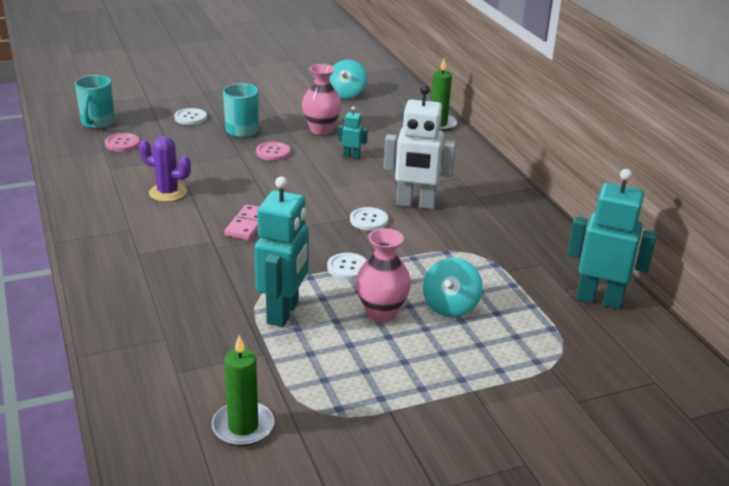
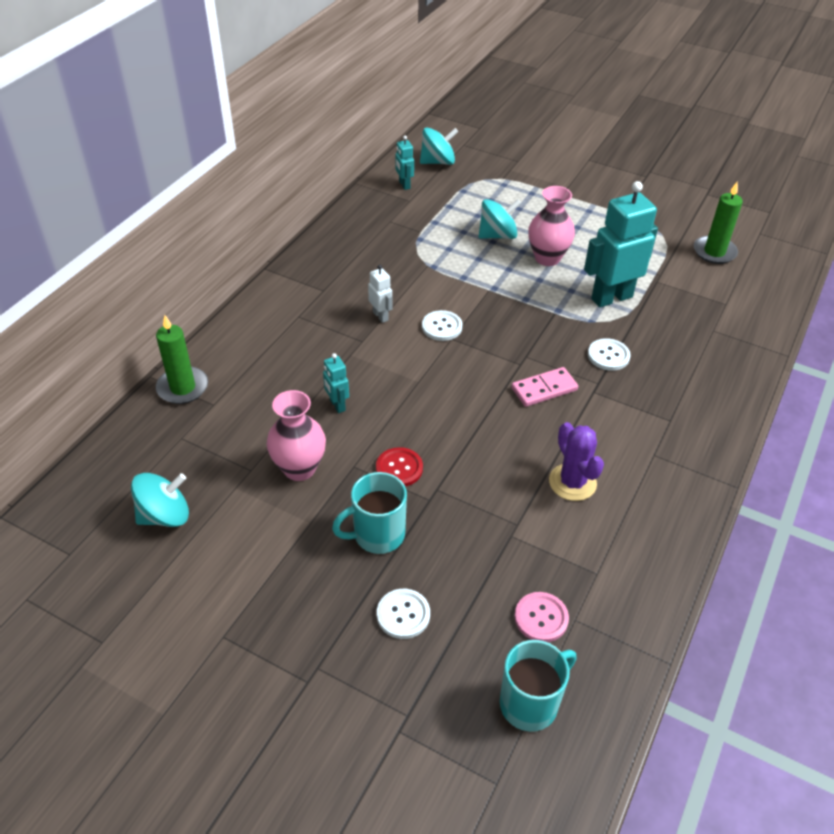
camera: 130 degrees left, 15 degrees up
(273, 152) = (399, 468): pink button -> red button
(347, 267) = (521, 300): white button -> white button (608, 356)
(415, 204) = (381, 316): white robot -> white robot, size x0.47
(599, 299) = (404, 185): turquoise robot -> turquoise robot, size x0.47
(628, 343) = (438, 162): none -> turquoise spinning top

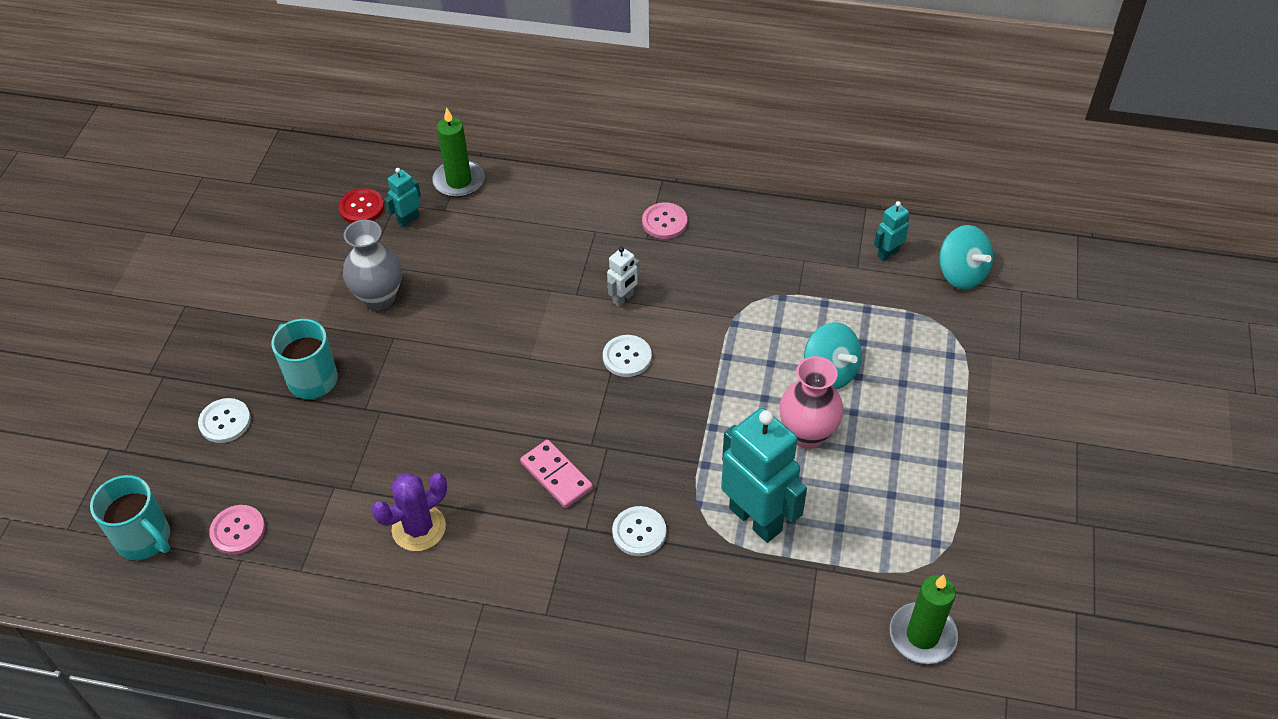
camera: 75 degrees right, 5 degrees up
(165, 515) = (302, 225): turquoise spinning top -> none
(299, 468) = (379, 298): pink vase -> grey vase
(311, 277) = (664, 222): none -> pink button
(337, 405) = (472, 301): turquoise robot -> turquoise robot (408, 220)
(399, 468) = (399, 374): red button -> red button (361, 207)

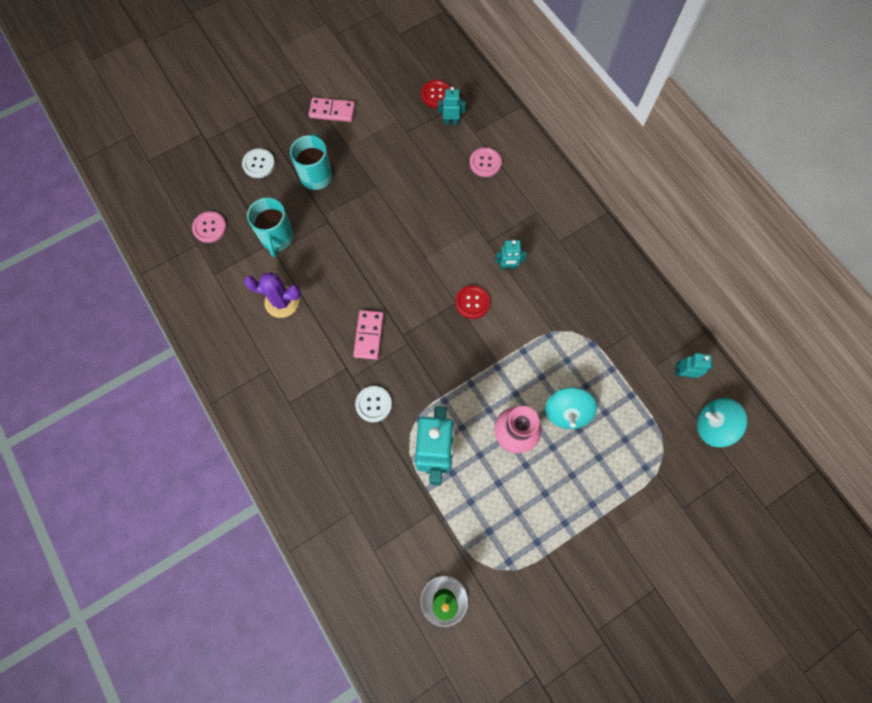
camera: 45 degrees right, 20 degrees up
(145, 539) = (171, 195): turquoise mug -> turquoise mug (277, 238)
(256, 307) = (332, 111): none -> pink domino
(379, 298) = (391, 156): grey vase -> none
(459, 181) = (500, 120): green candle -> none
(623, 298) = (507, 266): white robot -> turquoise robot
(627, 357) = (472, 302): white button -> red button
(664, 222) = (580, 240): pink button -> pink button (485, 163)
(961, 274) = (712, 426): turquoise spinning top -> turquoise spinning top turned 90 degrees clockwise

